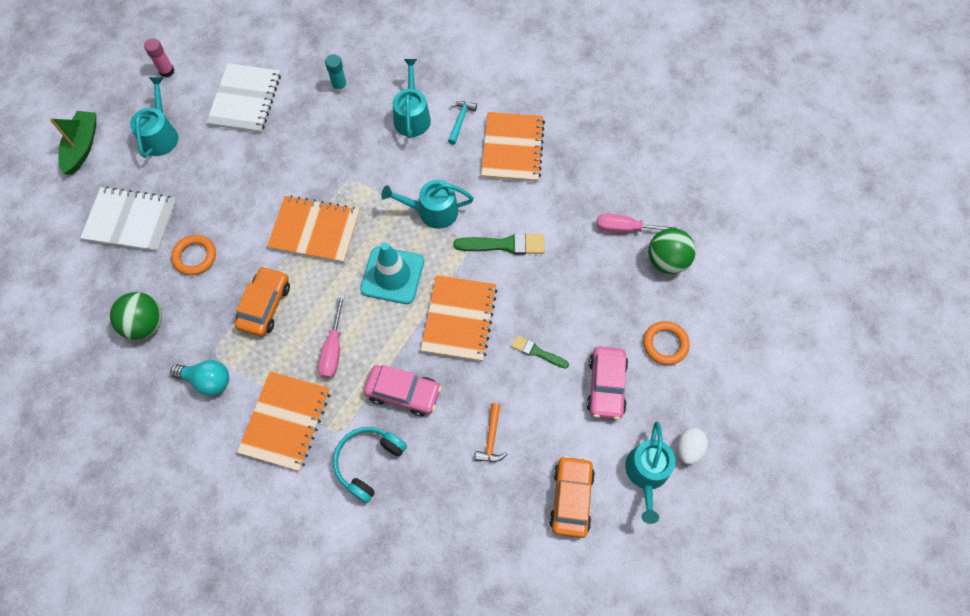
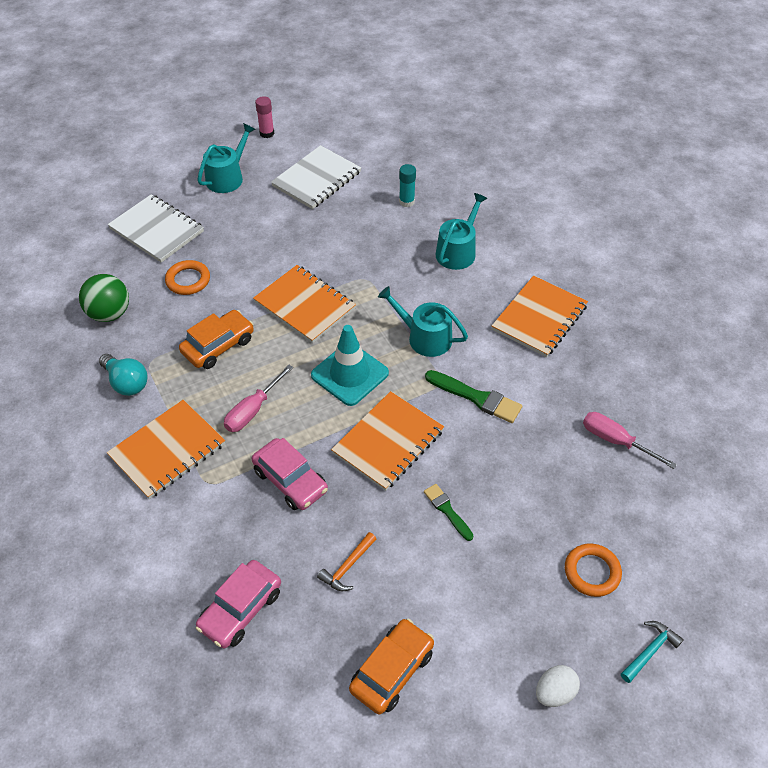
camera: 30 degrees right, 15 degrees down
(82, 147) = (160, 161): green boat -> none
(368, 462) = (215, 525): turquoise headphones -> none
(460, 121) = (502, 273): turquoise hammer -> turquoise hammer (650, 651)
(606, 386) = (500, 580): pink car -> pink car (241, 609)
(646, 474) = (490, 692): turquoise watering can -> none
(666, 261) = (643, 492): green ball -> none

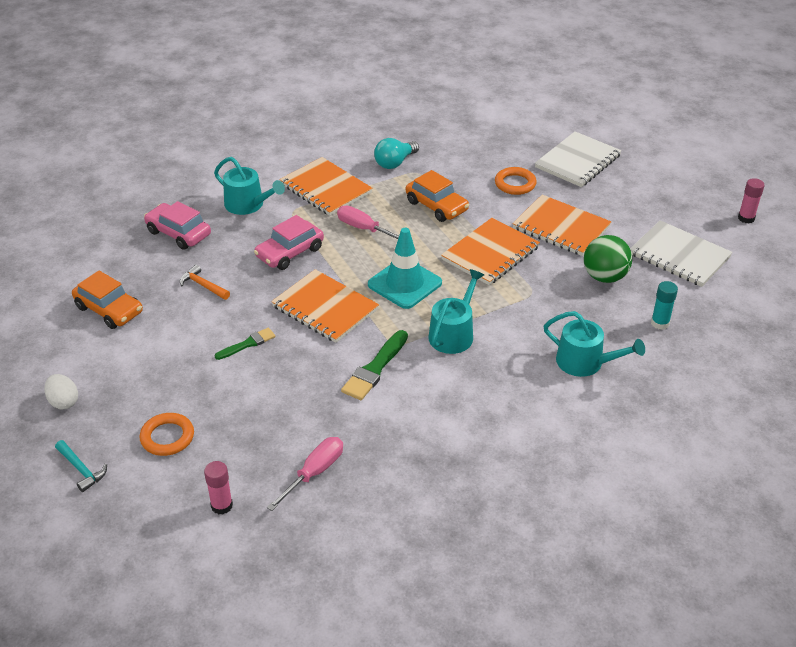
camera: 90 degrees right, 10 degrees down
(109, 314) = (470, 147): green ball -> green ball (604, 277)
(227, 177) = (665, 197): turquoise watering can -> turquoise watering can (248, 205)
(539, 318) = (488, 425): orange notebook -> orange notebook (561, 227)
(669, 512) = (222, 506): none -> pink glue stick

